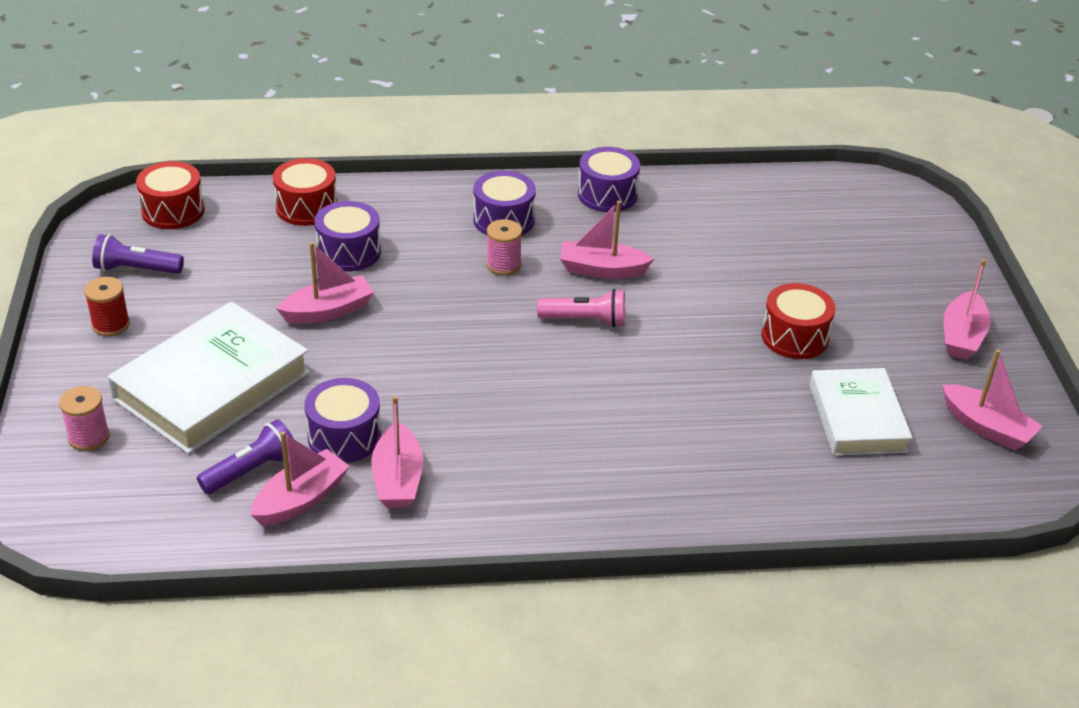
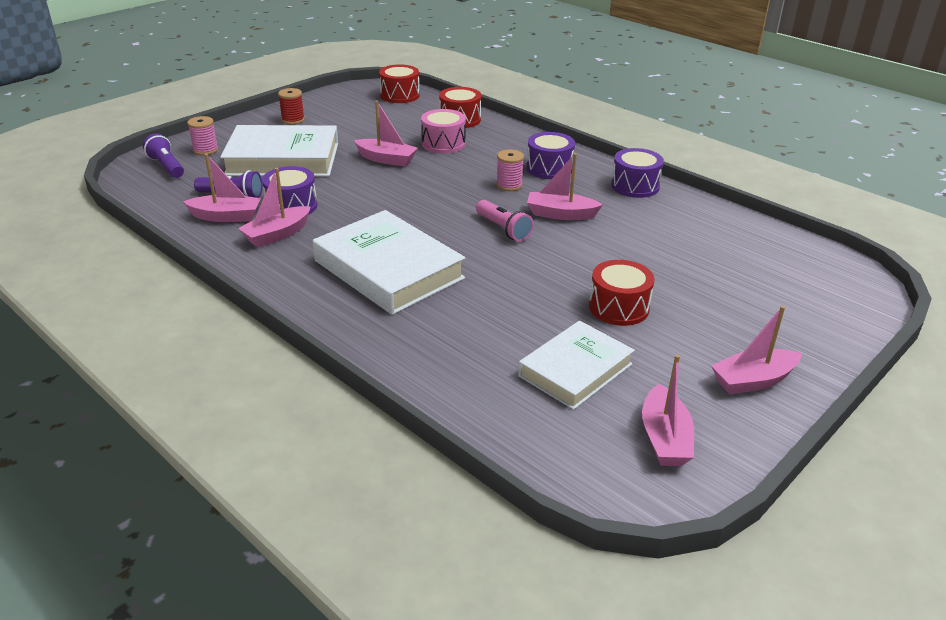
camera: 50 degrees right, 5 degrees down
(136, 269) = (342, 107): purple flashlight -> purple flashlight (166, 166)
(349, 252) = (443, 144): purple drum -> pink drum
(570, 437) = (388, 269): none -> white book
(602, 269) = (560, 214): pink boat -> pink boat turned 45 degrees counterclockwise

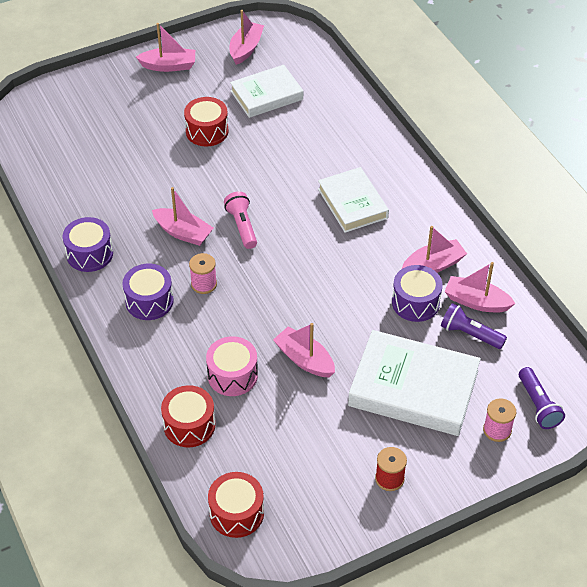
camera: 160 degrees left, 15 degrees up
(388, 269) = (352, 203): white book -> white book, size x0.65

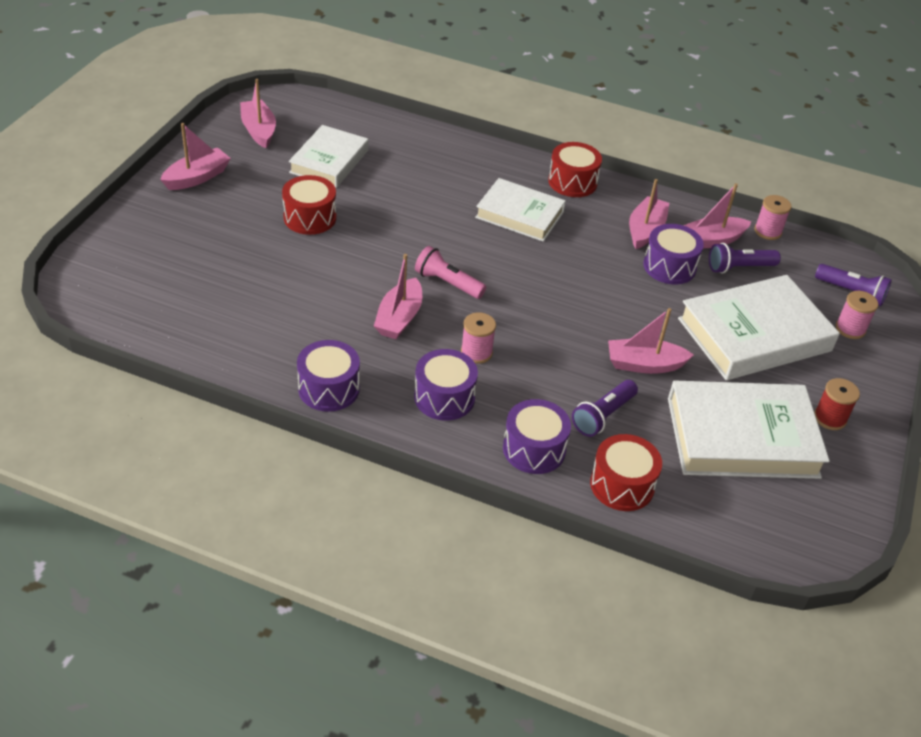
camera: 45 degrees left, 5 degrees down
(163, 368) = (534, 449): none -> purple drum
(183, 233) = (399, 318): pink boat -> pink boat turned 120 degrees clockwise
(232, 375) = (603, 416): pink drum -> purple flashlight
(236, 513) = (758, 533): red drum -> red drum (572, 182)
(308, 449) = (742, 437): none -> white book
(533, 320) = (768, 231): none -> pink spool

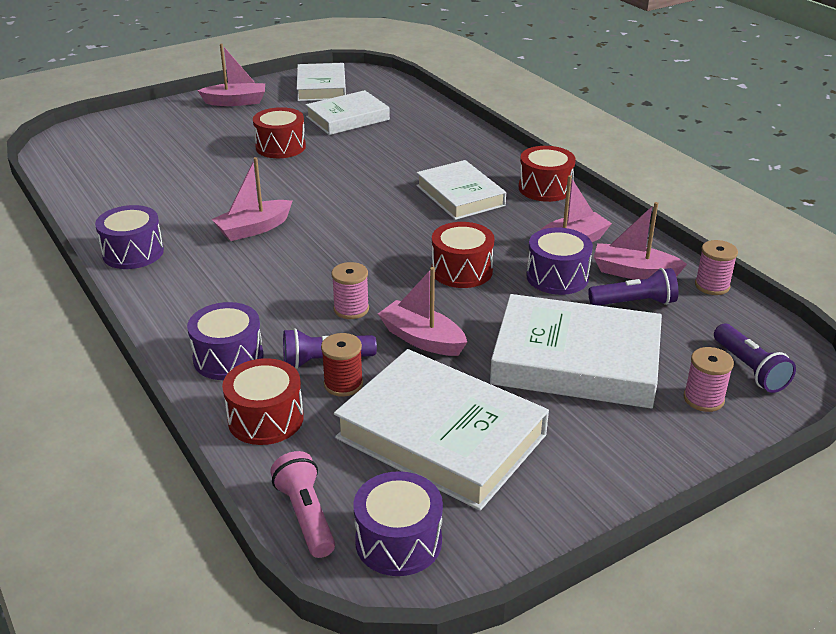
camera: 40 degrees right, 10 degrees down
(259, 130) = (321, 87): pink boat -> white book
(444, 397) = (209, 292): purple drum -> purple drum (398, 541)
(447, 283) = (327, 220): pink flashlight -> pink flashlight (306, 515)
(476, 352) = (281, 273): pink spool -> pink spool (351, 309)
(602, 289) = (462, 270): none -> red drum
(739, 267) = (635, 303): purple flashlight -> purple flashlight turned 150 degrees clockwise
(830, 418) = (566, 464): red spool -> red spool (343, 384)

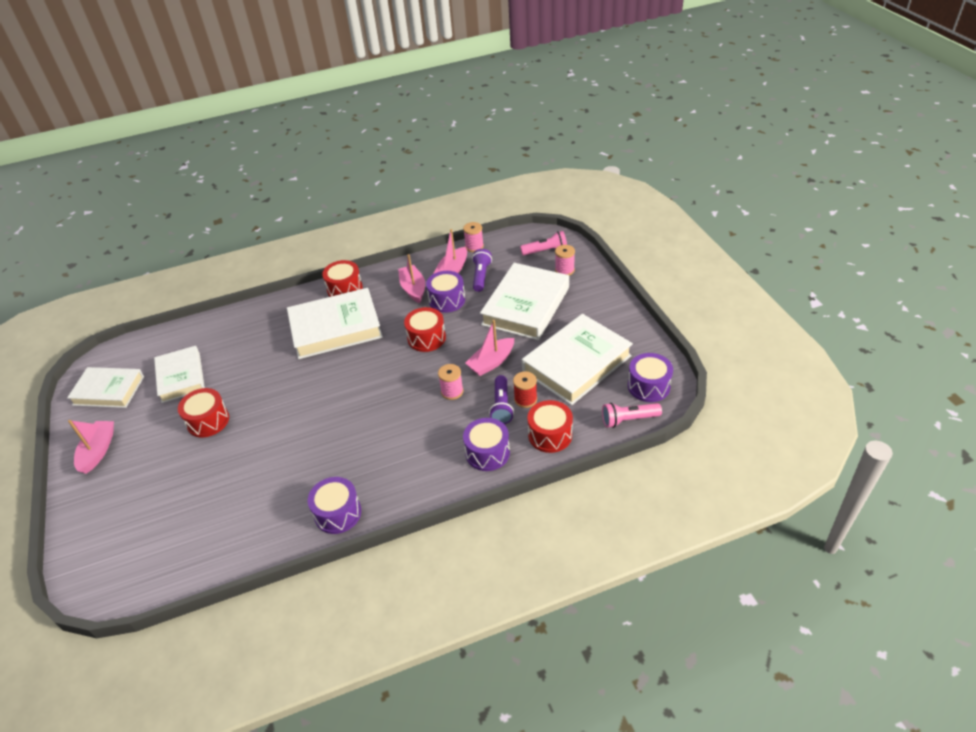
camera: 75 degrees left, 10 degrees up
(253, 229) = (333, 439): pink boat -> none
(460, 195) = (335, 328): white book -> white book, size x1.54
(750, 369) = (546, 251): purple flashlight -> pink flashlight

